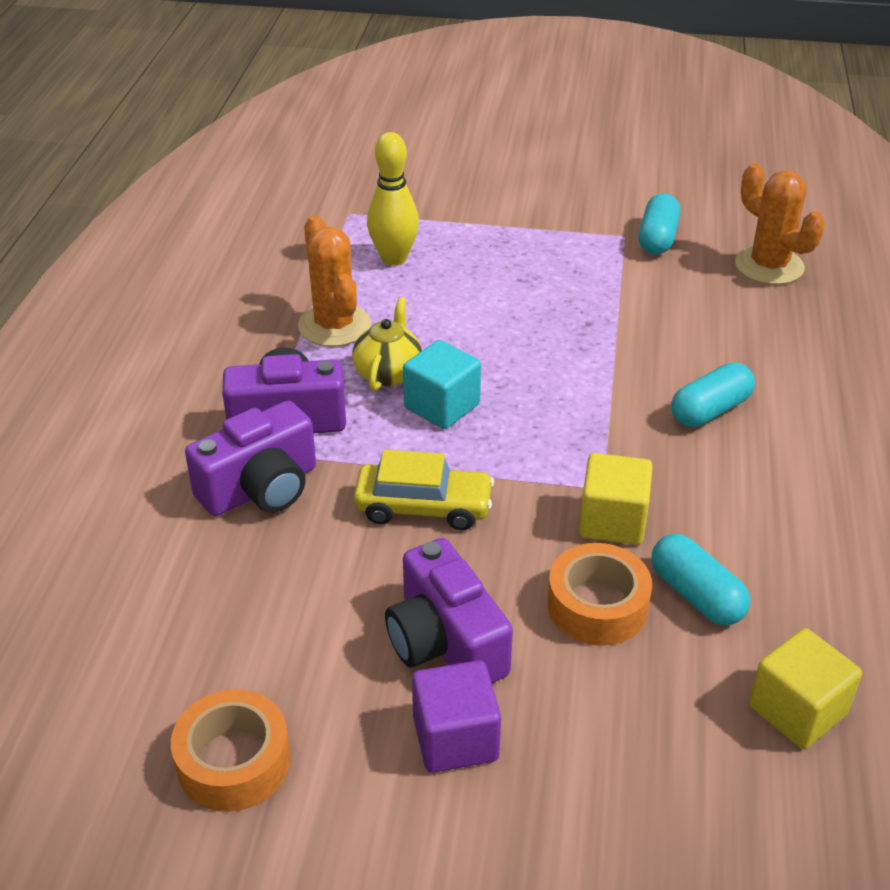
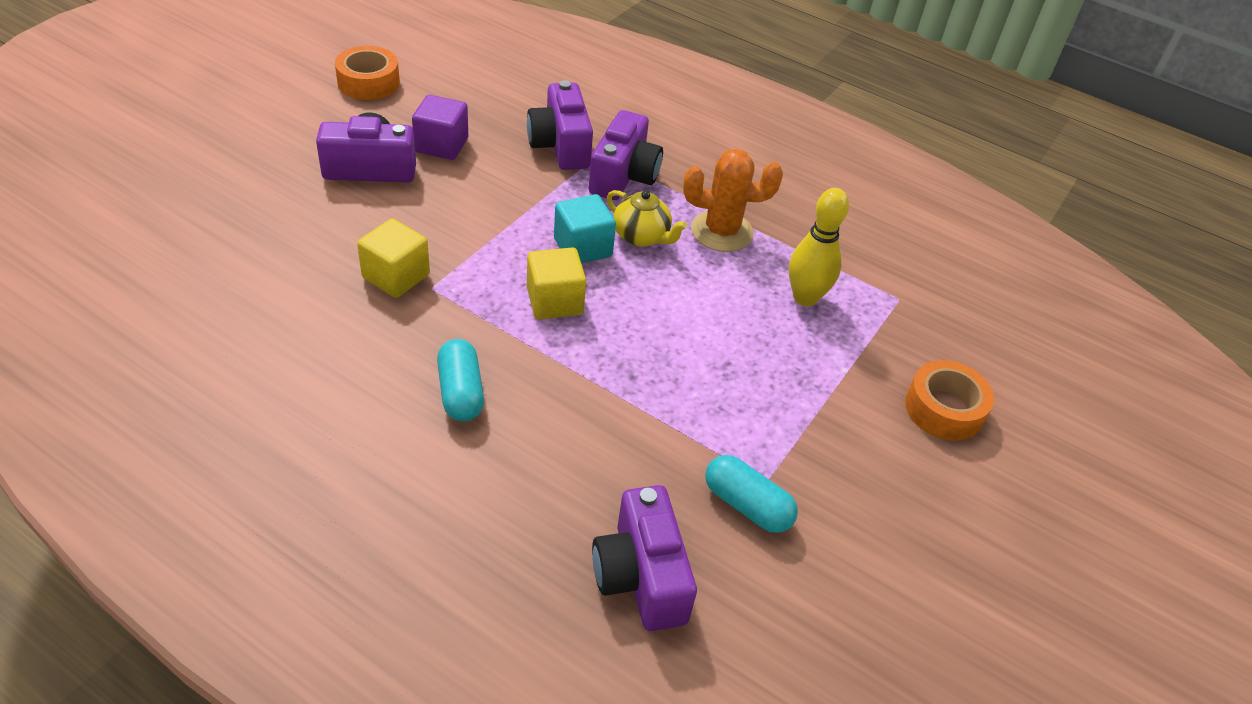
camera: 110 degrees right, 5 degrees up
(423, 507) = (486, 201): yellow car -> none
(455, 738) = (306, 148): purple cube -> purple cube (441, 145)
(597, 606) = (335, 235): orange tape -> orange tape (944, 409)
(696, 595) = (298, 281): turquoise capsule -> none
(769, 266) = (641, 576): orange cactus -> purple camera
(797, 710) = (175, 276): yellow cube -> yellow cube (554, 301)

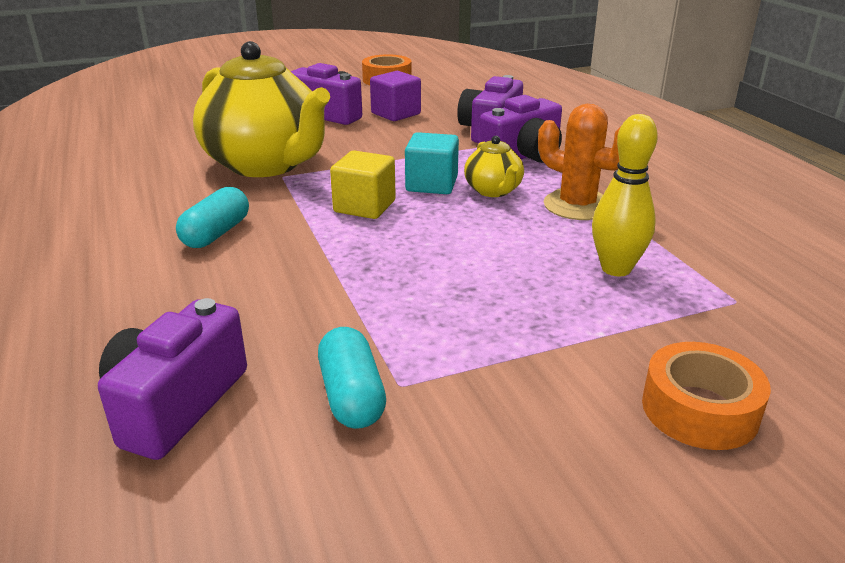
camera: 40 degrees right, 15 degrees down
(396, 276) = (266, 164): yellow cube -> yellow teapot

